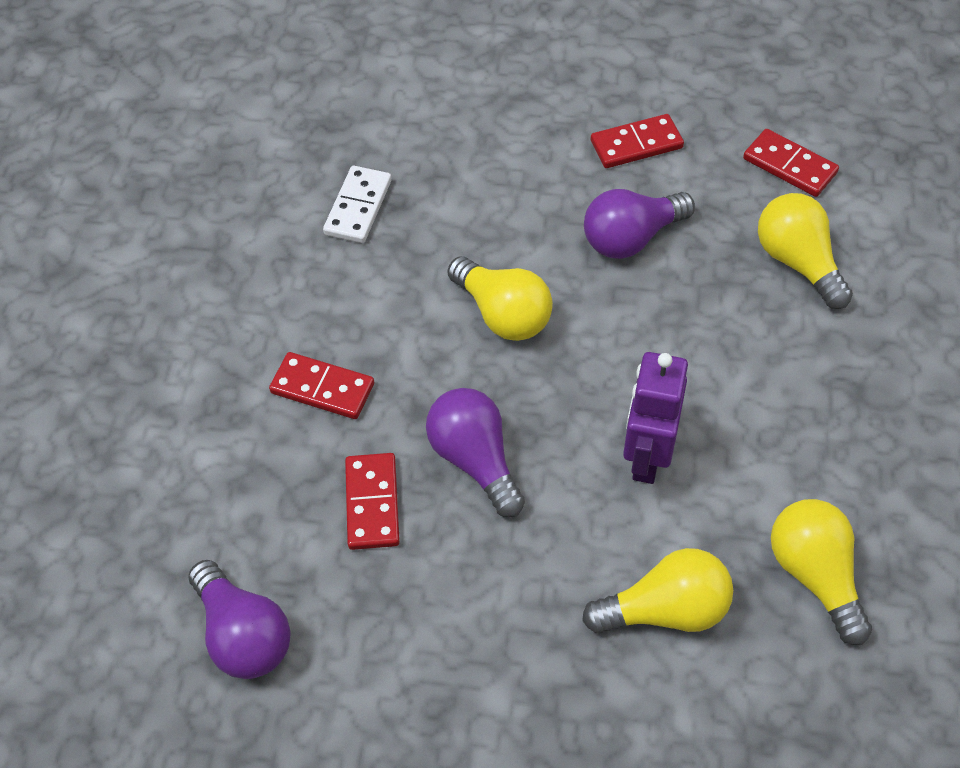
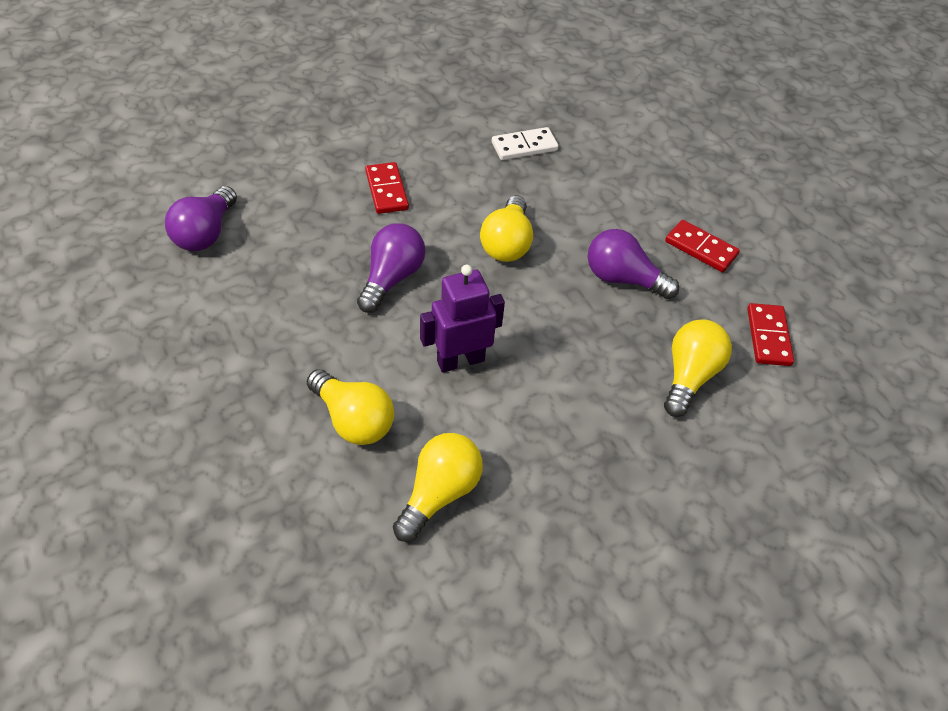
camera: 50 degrees right, 5 degrees down
(372, 503) = (327, 247): red domino -> none

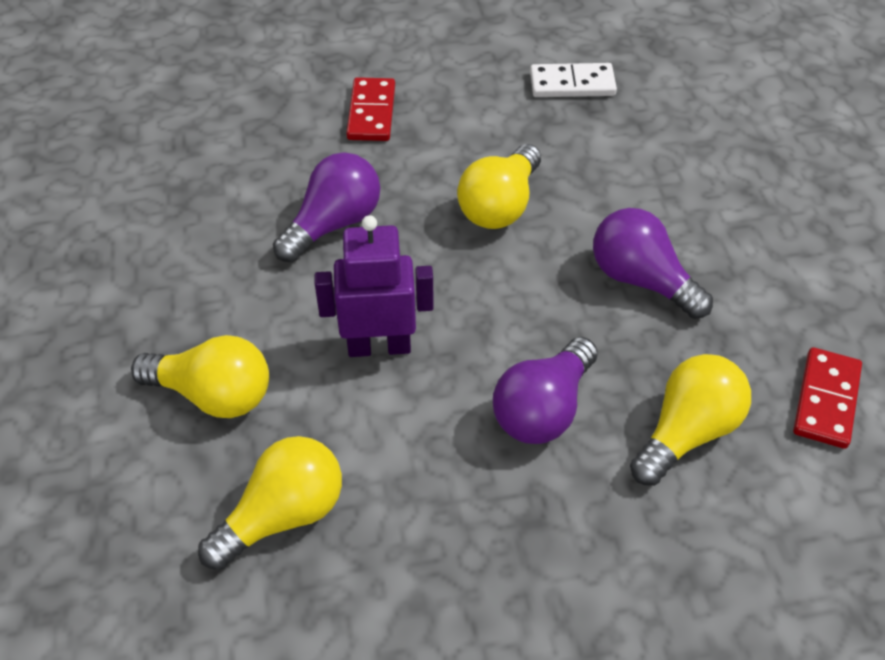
camera: 20 degrees right, 0 degrees up
(205, 233) = (133, 130): purple light bulb -> purple light bulb (543, 409)
(353, 420) = (213, 394): yellow light bulb -> yellow light bulb turned 45 degrees counterclockwise
(701, 248) = (770, 258): red domino -> none

